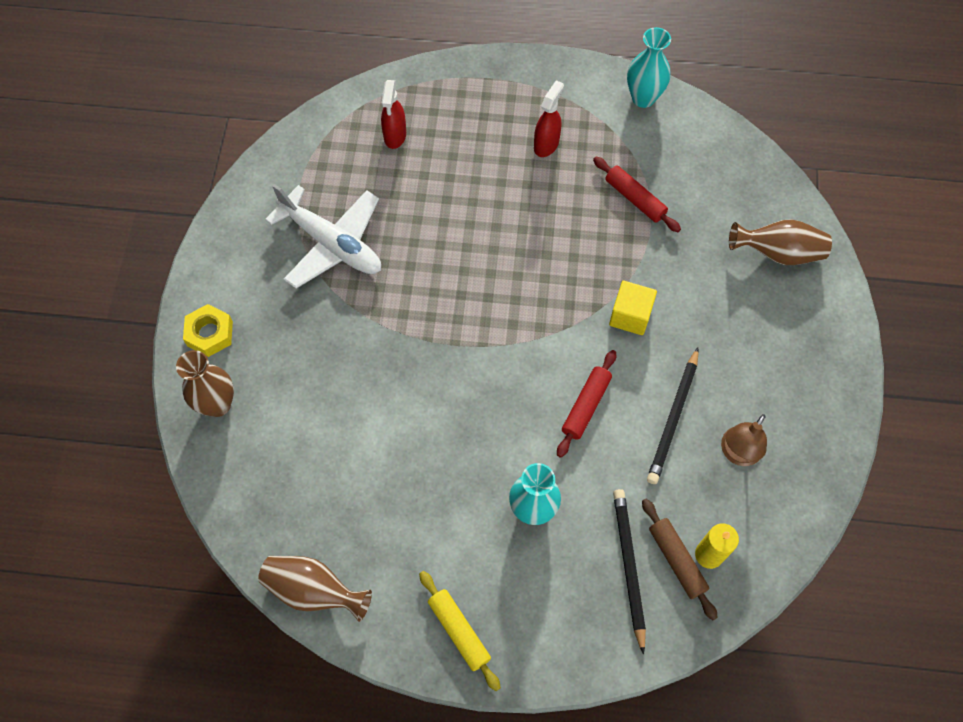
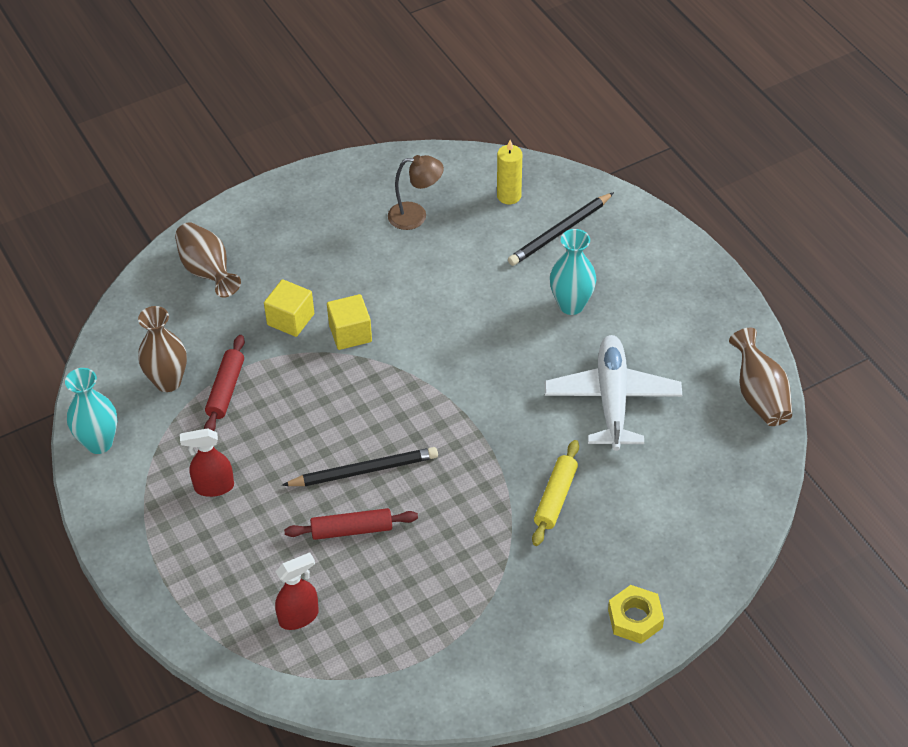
camera: 125 degrees left, 15 degrees down
(217, 404) = (689, 563): brown vase -> brown vase (168, 381)
(332, 244) = (463, 586): white plane -> white plane (612, 399)
(459, 631) = (698, 296): yellow rolling pin -> yellow rolling pin (555, 498)
(586, 406) = (457, 319): red rolling pin -> red rolling pin (352, 530)
(673, 418) = (419, 264): black pencil -> black pencil (364, 471)
(677, 560) = (530, 210): brown rolling pin -> none
(678, 282) = (290, 319): none -> yellow cube

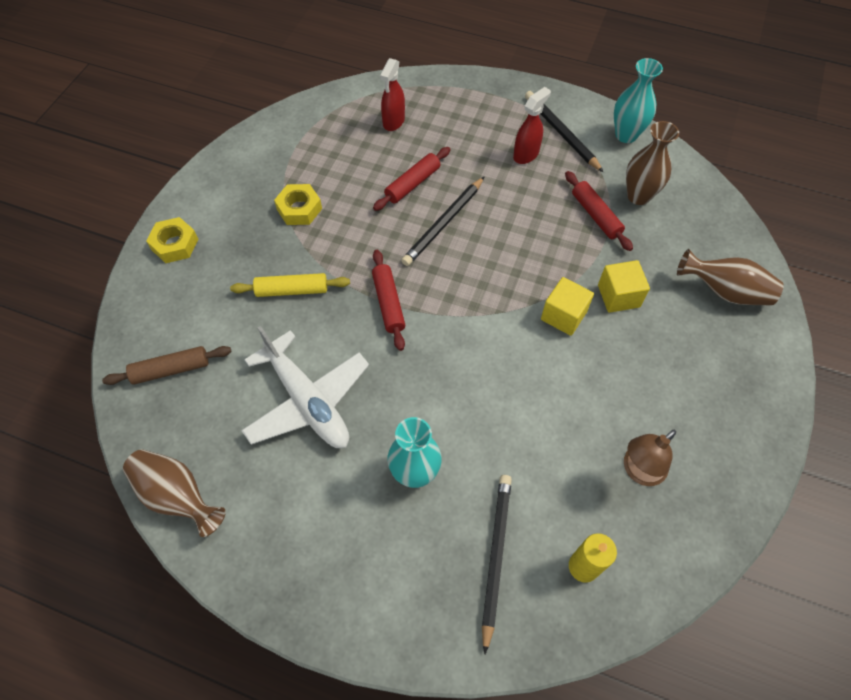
camera: 140 degrees right, 10 degrees up
(153, 486) = (561, 133): none -> black pencil
(481, 432) = (388, 303): none -> red rolling pin
(484, 576) = (299, 209): none -> yellow nut
(555, 498) = (292, 290): yellow rolling pin -> yellow rolling pin turned 75 degrees counterclockwise
(710, 494) = (171, 370): none -> brown rolling pin

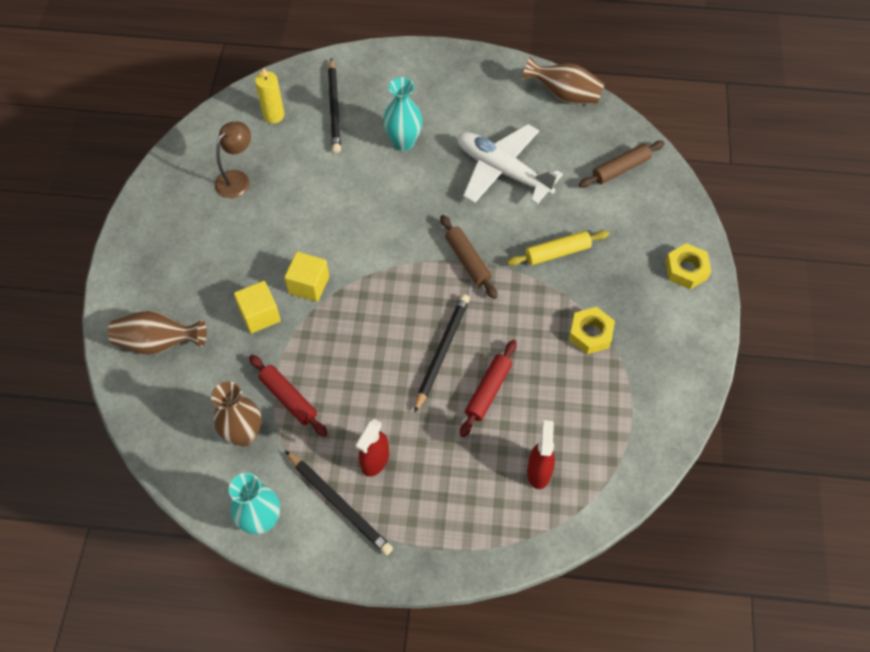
camera: 165 degrees right, 0 degrees up
(388, 303) = (467, 260): red rolling pin -> brown rolling pin

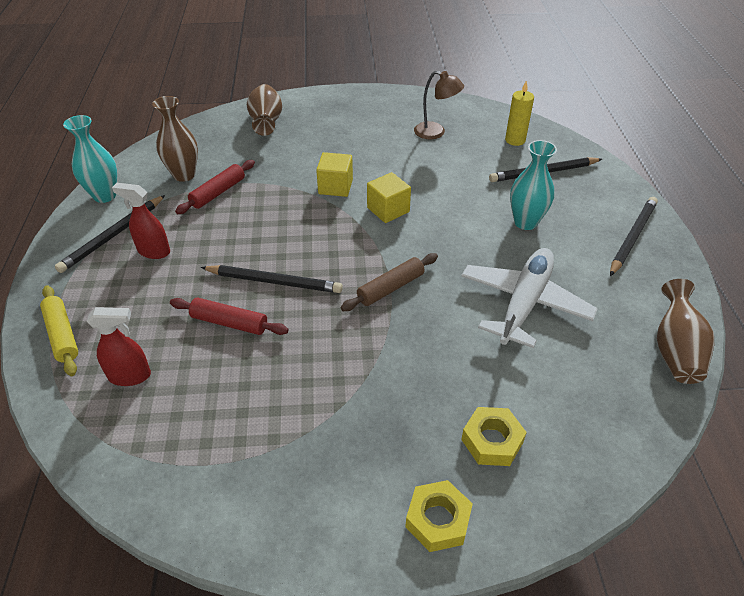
camera: 80 degrees right, 15 degrees down
(260, 315) = (299, 165): yellow cube -> yellow cube (388, 210)
(440, 75) = (632, 237): none -> black pencil
(557, 252) = (424, 366): yellow rolling pin -> yellow rolling pin (62, 335)
(590, 334) = (313, 410): yellow nut -> yellow nut (492, 441)
(620, 169) = (583, 423): brown rolling pin -> none

